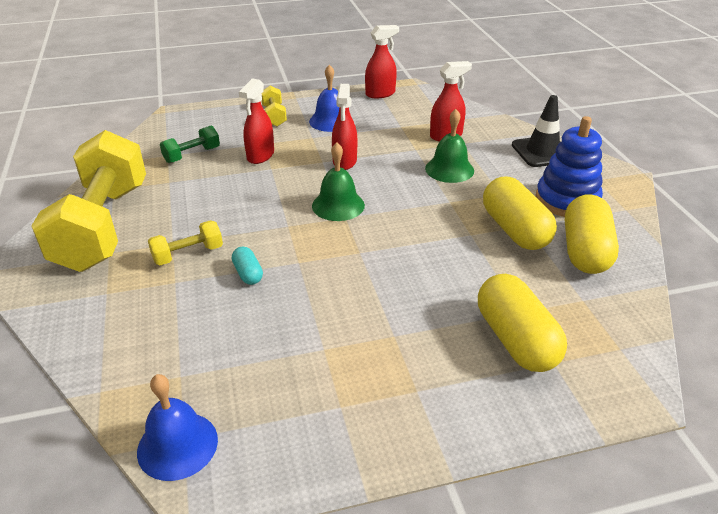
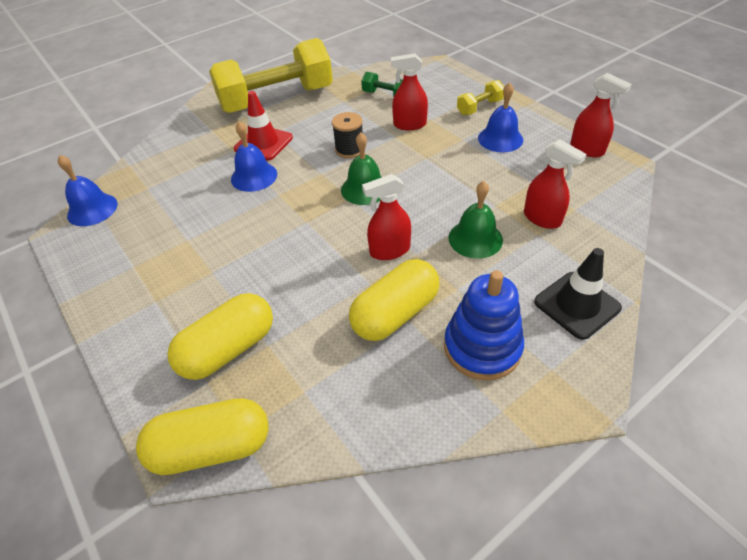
camera: 70 degrees right, 10 degrees up
(188, 254) = (263, 143): yellow dumbbell -> red traffic cone
(248, 274) = (254, 176): turquoise capsule -> blue bell
(265, 199) = (349, 149): none -> black spool
(344, 161) = (436, 169): red spray bottle -> red spray bottle (389, 250)
(585, 251) = (389, 380): yellow capsule -> yellow capsule (212, 447)

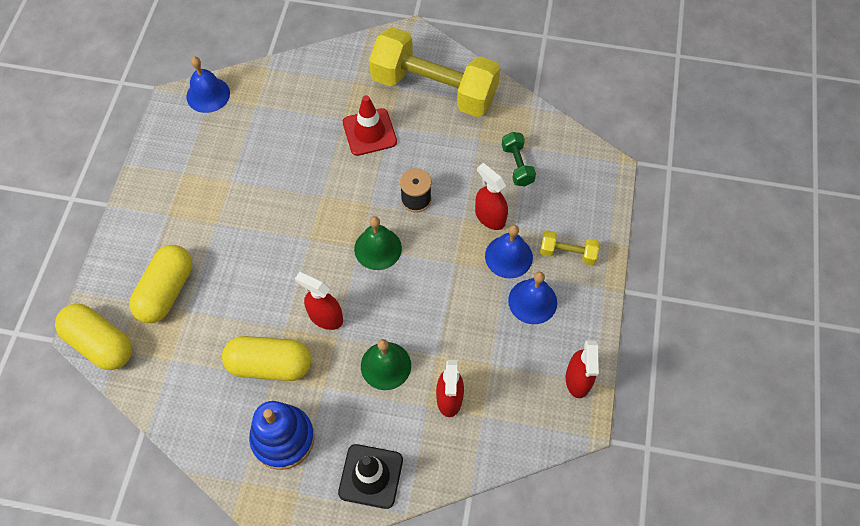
camera: 45 degrees right, 15 degrees up
(228, 349) = (166, 291): yellow capsule -> yellow capsule turned 75 degrees counterclockwise
(254, 176) = (326, 161): blue bell -> blue bell (508, 256)

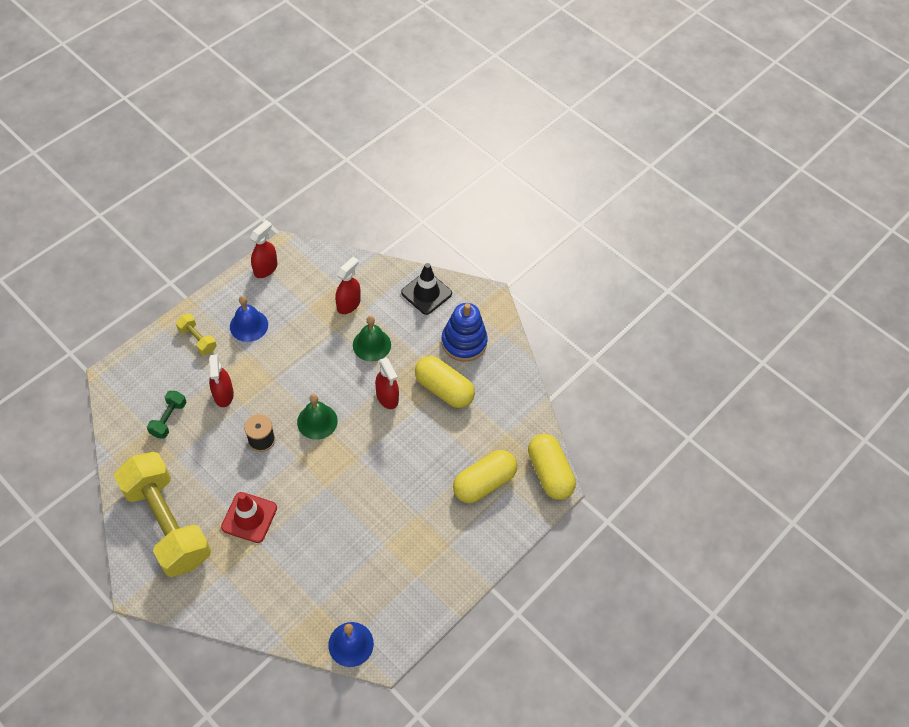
camera: 150 degrees left, 5 degrees down
(508, 256) = (236, 361): blue bell -> none

